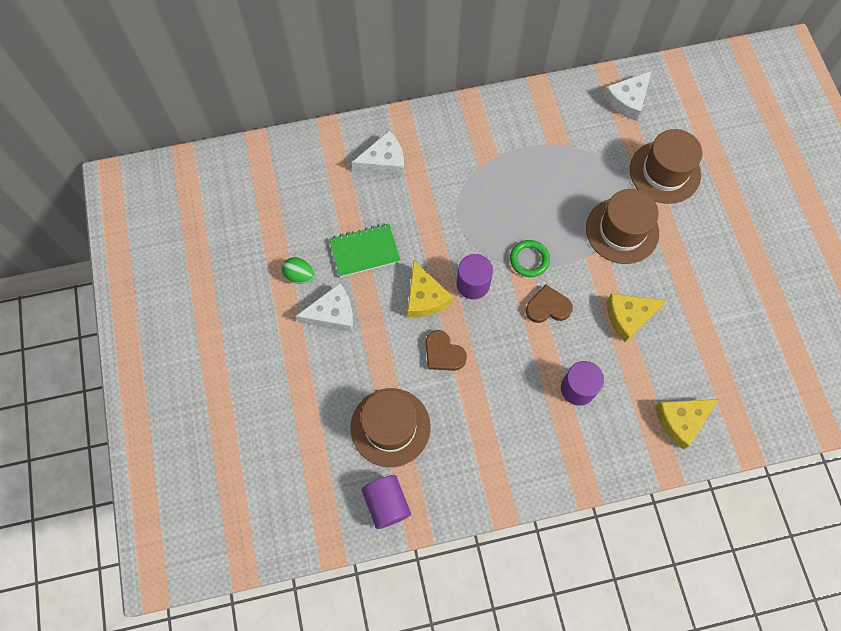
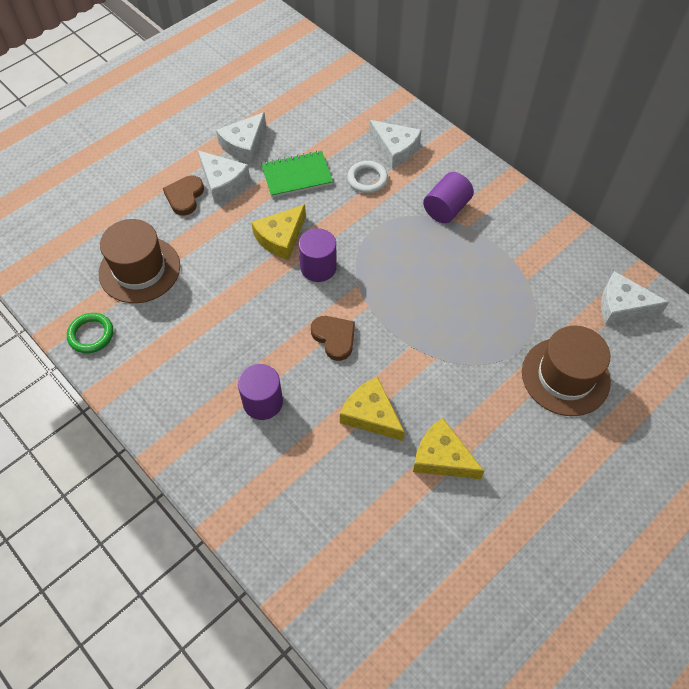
camera: 60 degrees right, 10 degrees down
(299, 275) = (244, 144): green egg -> white cheese
(364, 251) = (297, 176): green notebook -> green notebook turned 60 degrees counterclockwise
(386, 504) = (66, 299): purple cylinder -> purple cylinder (446, 209)
(403, 199) = (367, 179): none -> white ring
(443, 353) = (233, 276): brown heart -> brown heart (185, 197)
(529, 260) = (374, 300): green ring -> green ring (91, 335)
(622, 230) = (465, 366): brown hat -> none
(681, 420) = (283, 516): yellow cheese -> yellow cheese (442, 457)

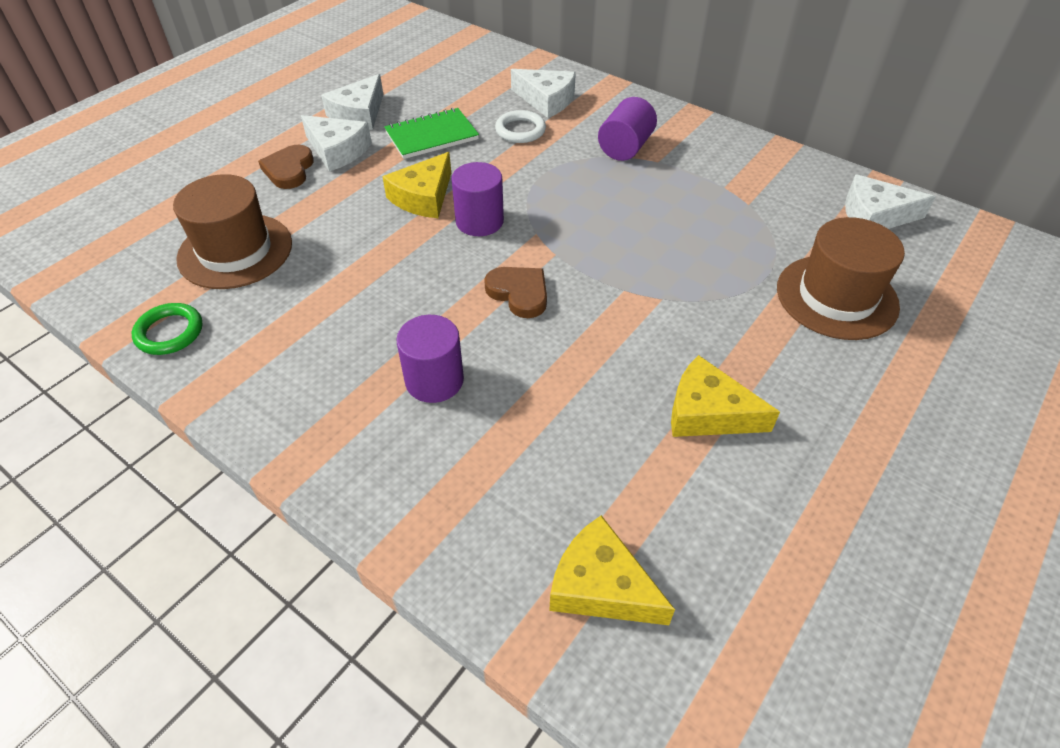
camera: 10 degrees left, 10 degrees down
(371, 414) = (593, 374): yellow cheese -> yellow cheese (601, 586)

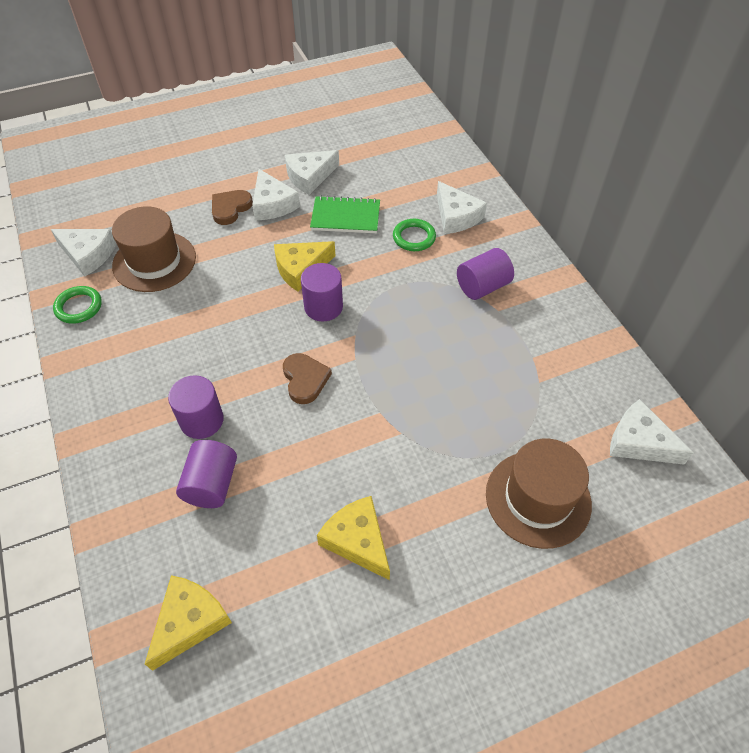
camera: 30 degrees right, 5 degrees up
(136, 275) = (88, 255): none -> white cheese
(502, 437) = (211, 484): none -> purple cylinder
(520, 130) = (414, 237): white ring -> green ring
(601, 586) = (190, 622): yellow cheese -> yellow cheese turned 60 degrees clockwise

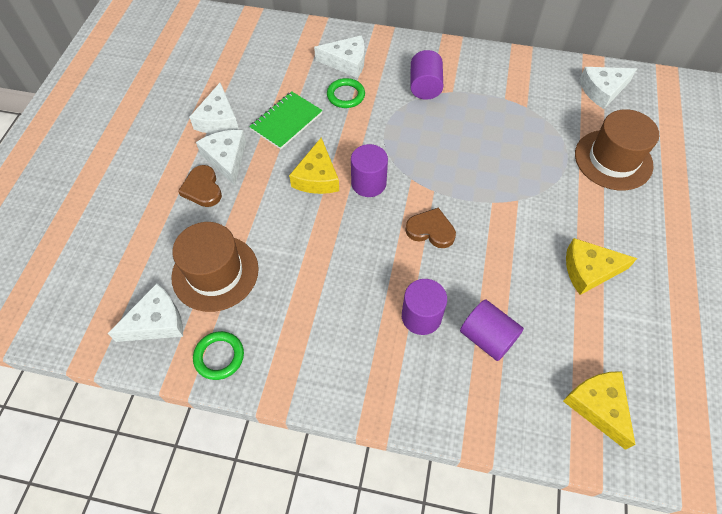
camera: 55 degrees left, 5 degrees up
(272, 204) = (226, 158): white cheese -> white cheese turned 120 degrees counterclockwise

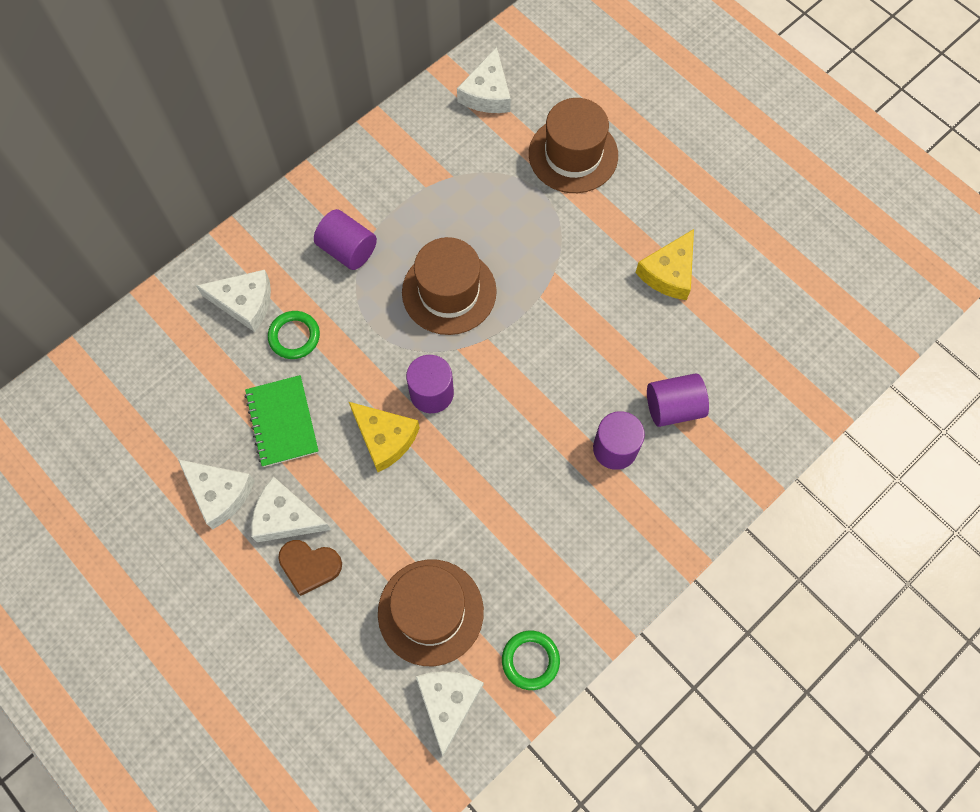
camera: 55 degrees left, 10 degrees up
(346, 62) = (244, 303): white cheese -> white cheese turned 60 degrees clockwise
(431, 230) = (531, 374): brown heart -> none
(446, 151) = (449, 292): none -> brown hat
(598, 406) = (789, 368): yellow cheese -> none

